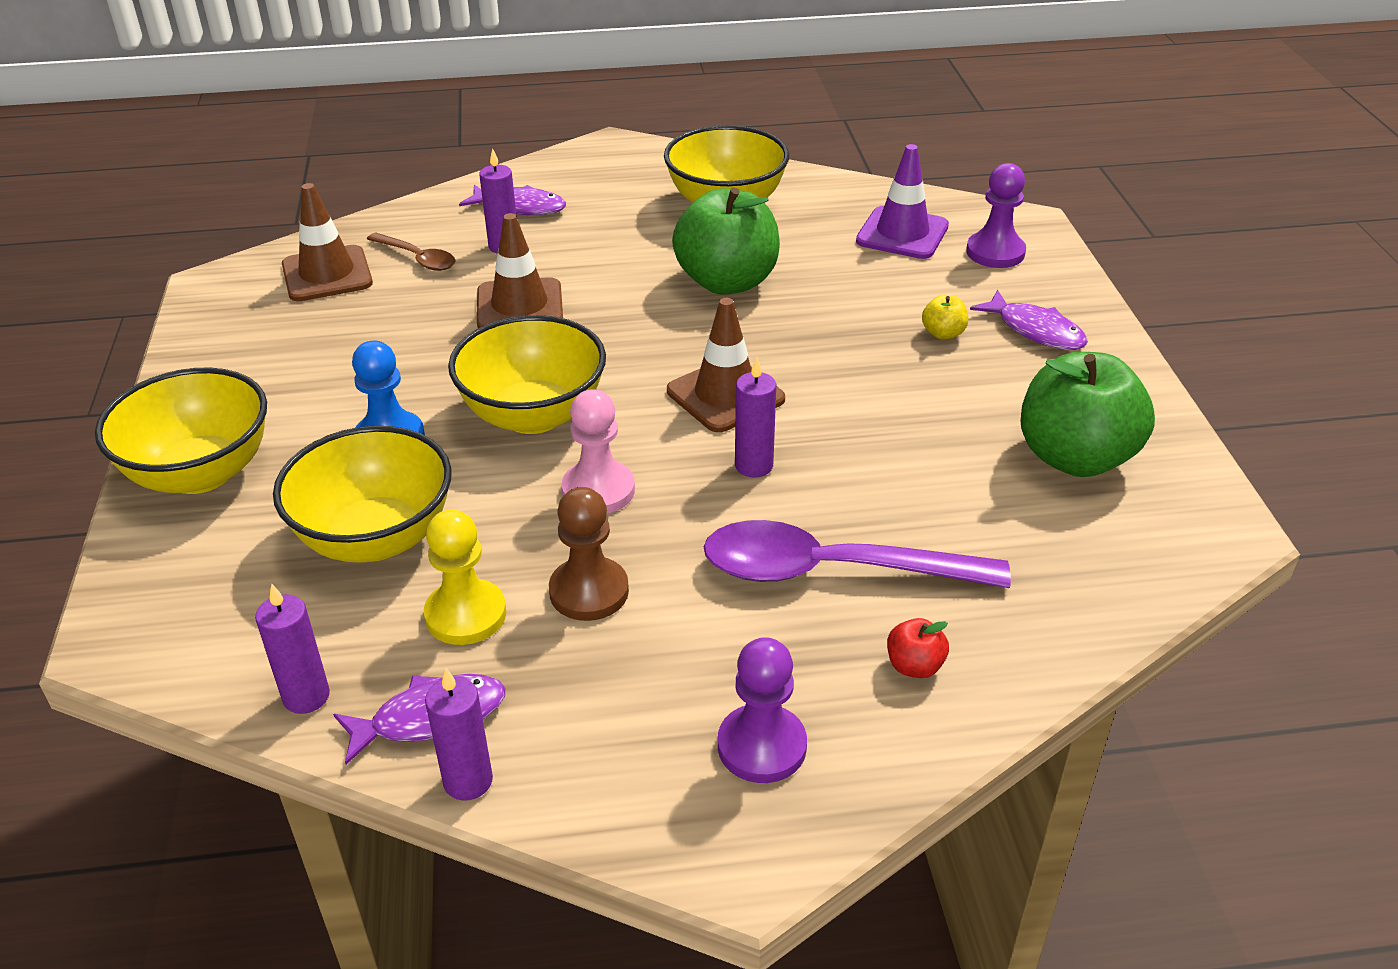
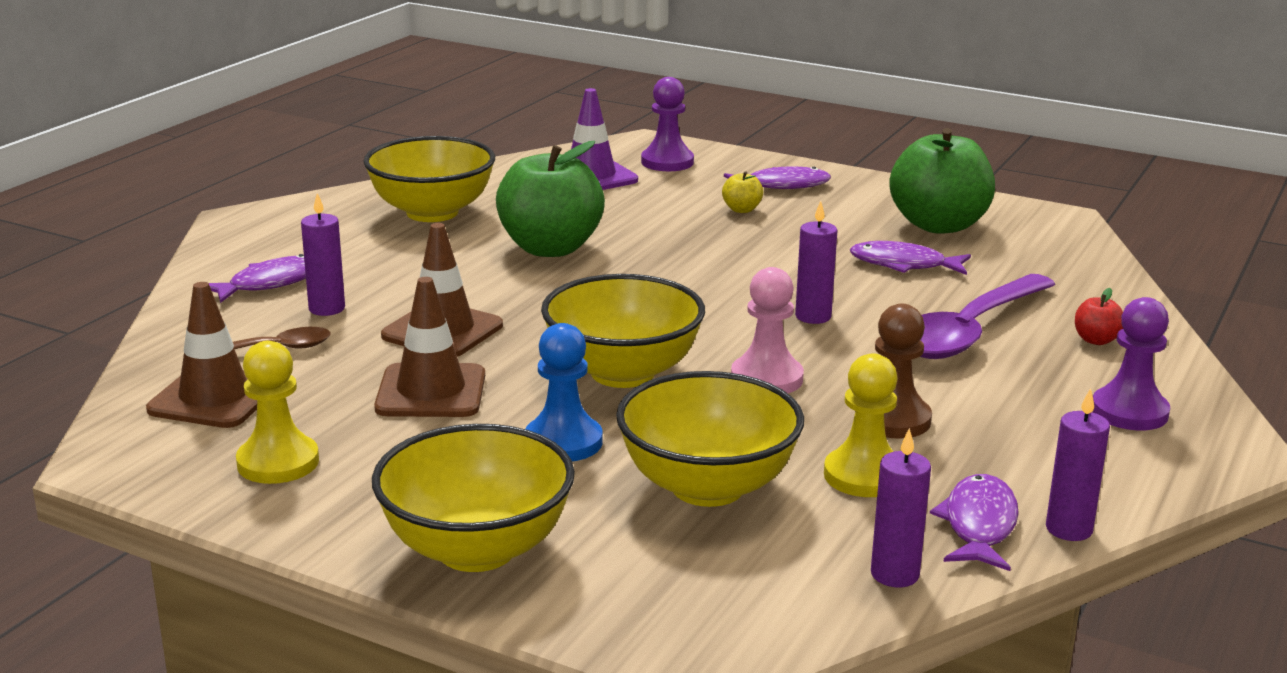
camera: 55 degrees left, 15 degrees down
(259, 340) = (278, 462): none -> yellow pawn
(725, 395) = (708, 297): brown traffic cone -> brown traffic cone (431, 392)
(942, 472) = (903, 265): none -> purple fish

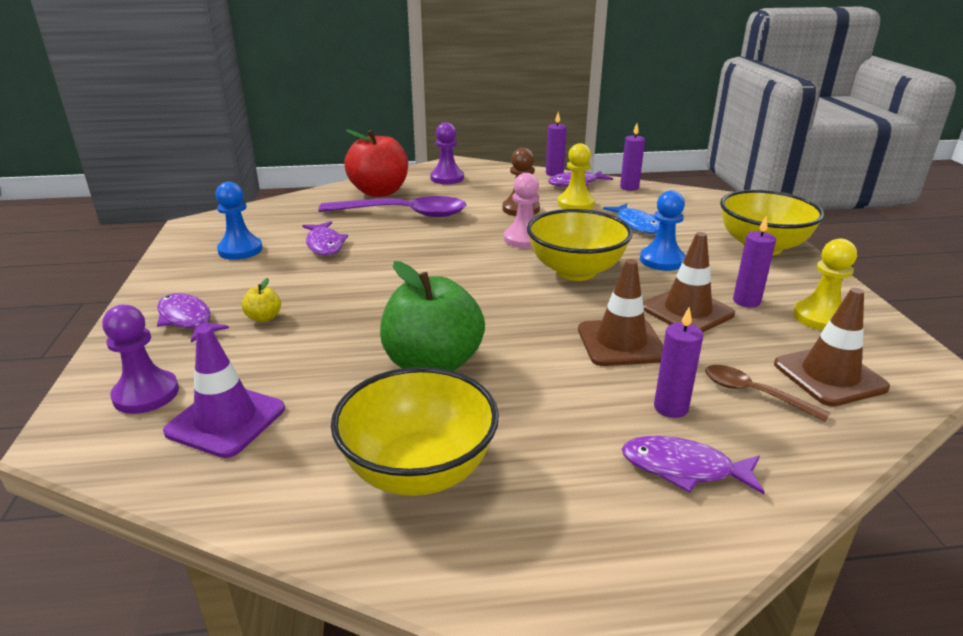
camera: 125 degrees left, 5 degrees up
(707, 487) = (636, 224): yellow bowl -> blue fish
(813, 316) = (434, 248): purple candle -> purple candle (746, 301)
(938, 225) = (240, 250): green apple -> blue pawn
(1096, 340) = (379, 192): red apple -> red apple, size x2.45

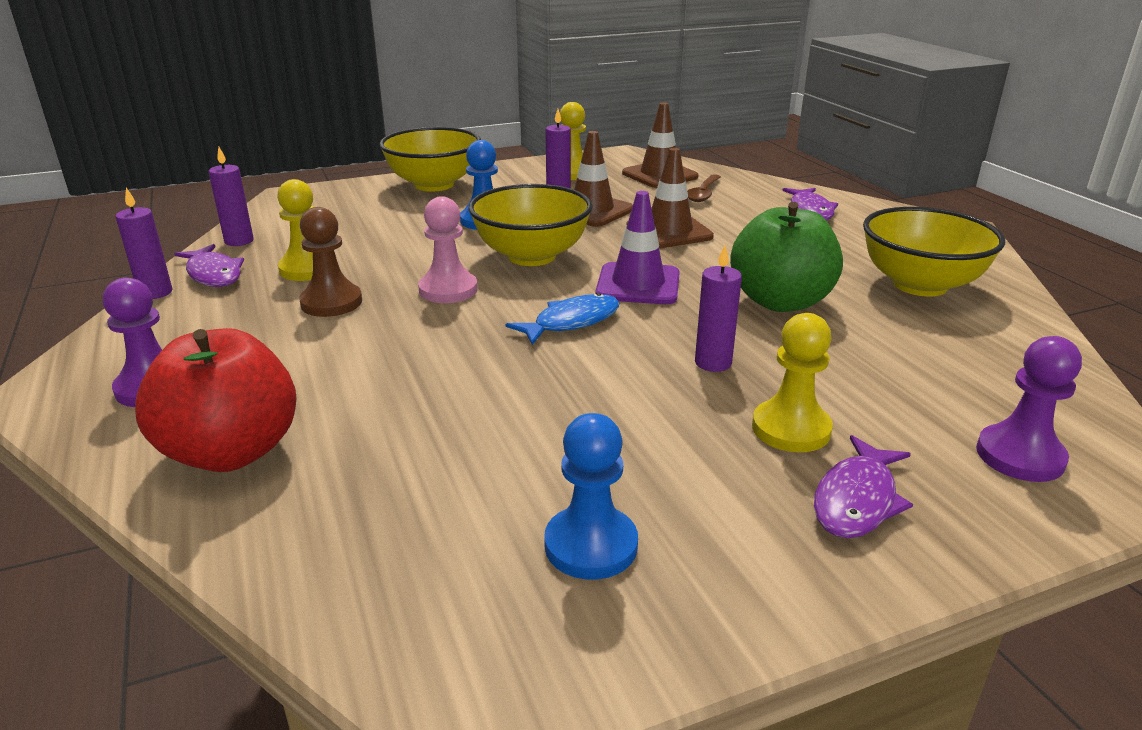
camera: 105 degrees left, 0 degrees up
(226, 420) = (983, 385): purple traffic cone -> purple traffic cone (638, 284)
(264, 318) = (791, 429): yellow apple -> yellow pawn
(325, 244) = (525, 447): purple fish -> none
(403, 214) = (361, 398): purple spoon -> none
(636, 224) = (382, 234): blue fish -> blue fish (571, 322)
(671, 408) = (747, 215): purple candle -> purple candle (713, 363)

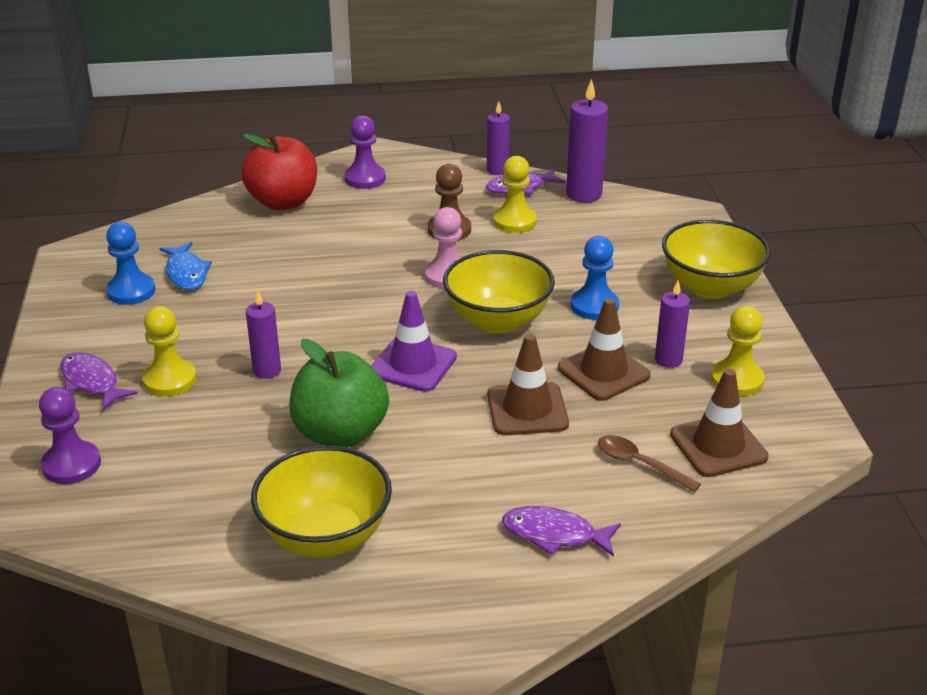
camera: 105 degrees right, 5 degrees up
(239, 241) = (584, 194): purple candle -> purple candle, size x1.58
(571, 322) = (364, 321): blue fish -> blue fish (186, 273)

